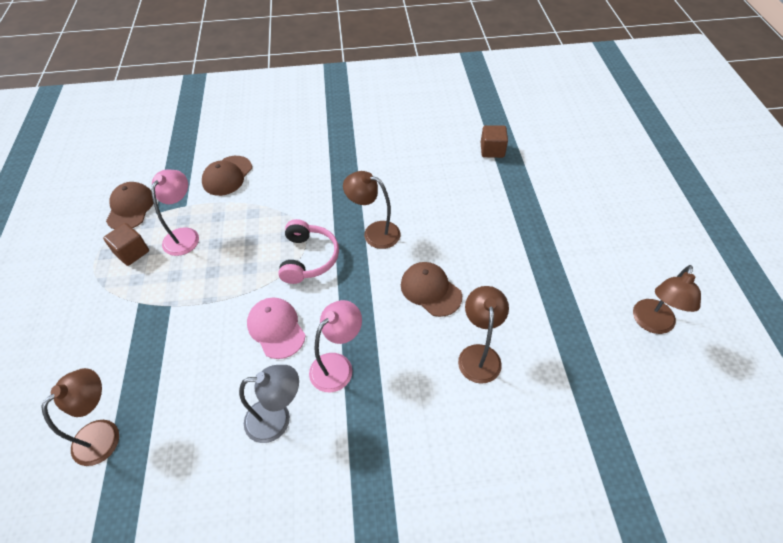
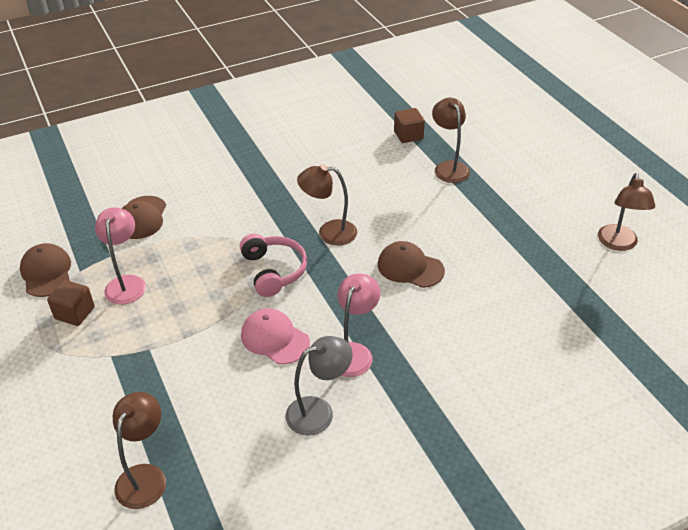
camera: 20 degrees left, 10 degrees down
(479, 355) = (481, 307): brown lamp -> brown lamp (449, 167)

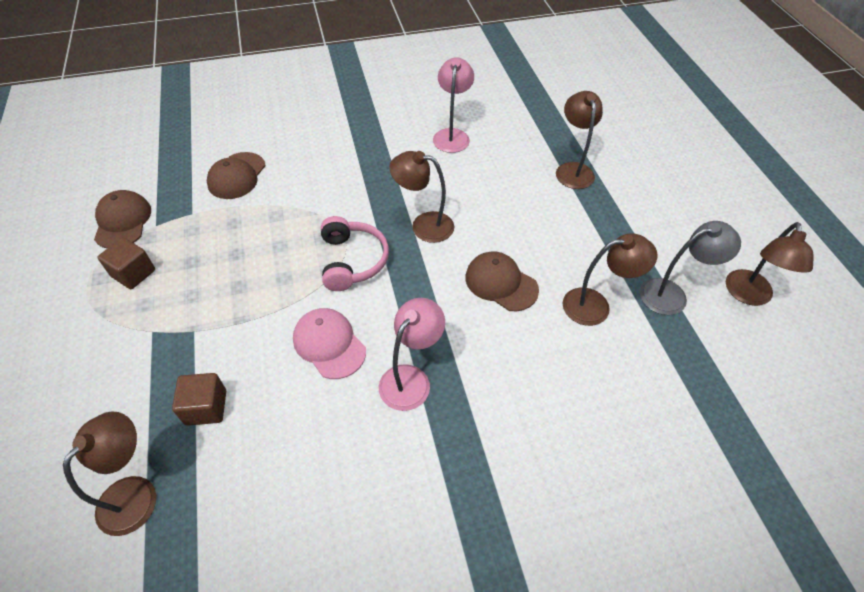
camera: 10 degrees right, 10 degrees up
(126, 283) = (197, 248): pink lamp -> pink lamp (452, 135)
(319, 412) = (351, 449): grey lamp -> grey lamp (672, 294)
(408, 135) = (537, 126): brown cube -> brown cube (206, 407)
(495, 271) = (596, 305): none -> brown lamp

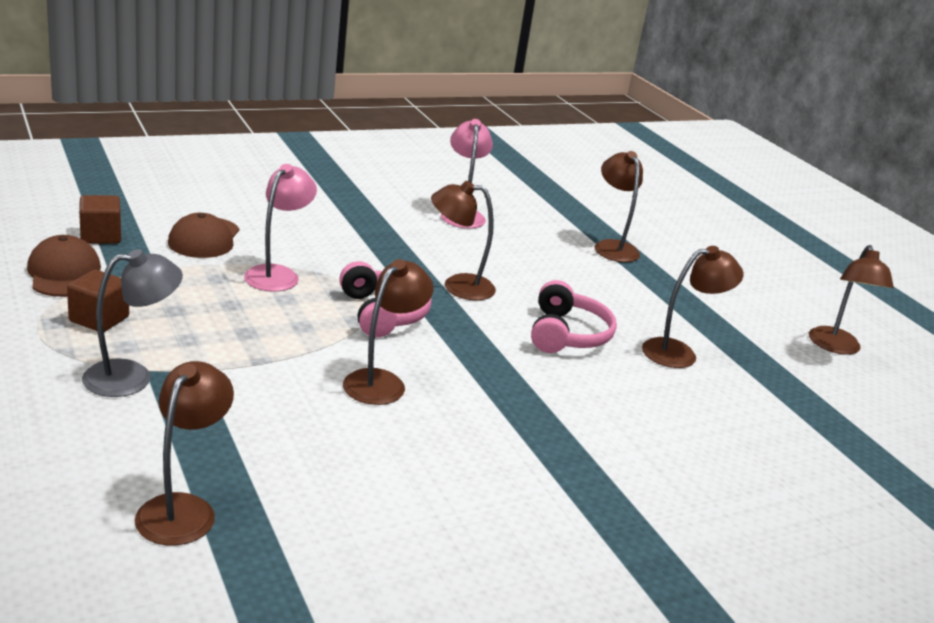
camera: 15 degrees left, 25 degrees down
(206, 407) = (246, 434): brown cube -> brown cube (101, 236)
(329, 344) = (382, 381): pink cap -> brown lamp
(411, 378) = (492, 409): pink lamp -> pink lamp (277, 274)
(501, 283) = (567, 334): brown cap -> pink headphones
(672, 294) = (757, 345): grey lamp -> grey lamp (132, 377)

